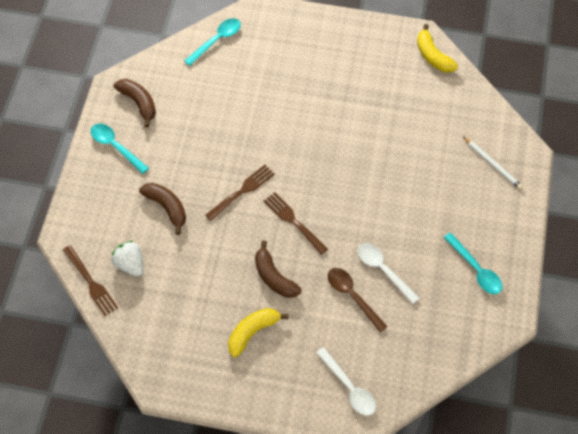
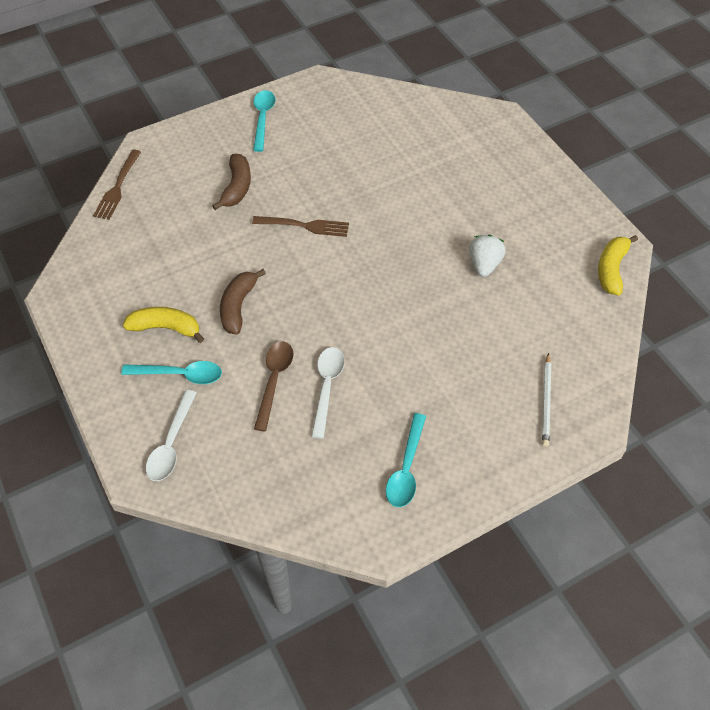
camera: 50 degrees right, 5 degrees down
(130, 264) = (158, 200): white strawberry -> white strawberry (484, 264)
(139, 103) = (320, 105): brown banana -> none
(217, 40) = (438, 111): turquoise spoon -> turquoise spoon (180, 374)
(294, 222) = (311, 283): brown fork -> none

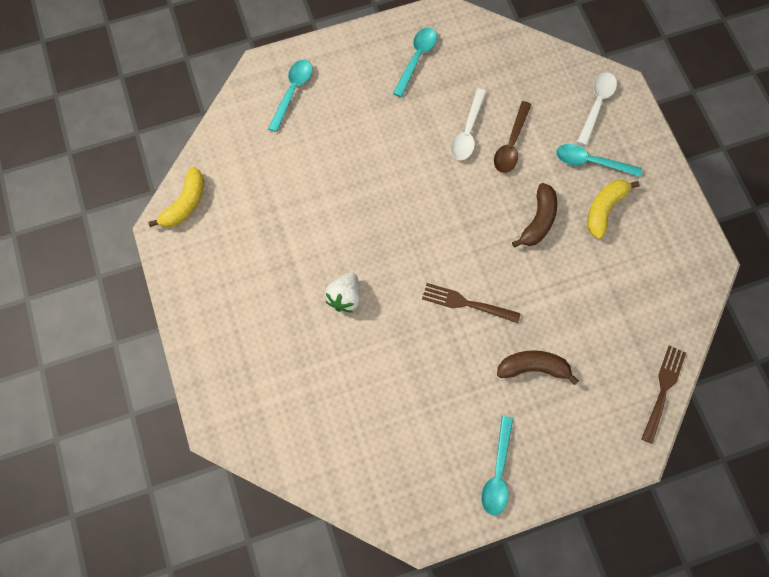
camera: 170 degrees left, 15 degrees up
(166, 328) = (604, 209): yellow banana -> yellow banana turned 105 degrees clockwise
(237, 187) = (533, 367): brown banana -> brown banana turned 75 degrees clockwise
(484, 264) = (301, 228): white strawberry -> white strawberry (345, 297)
(546, 401) = (292, 92): white pencil -> turquoise spoon

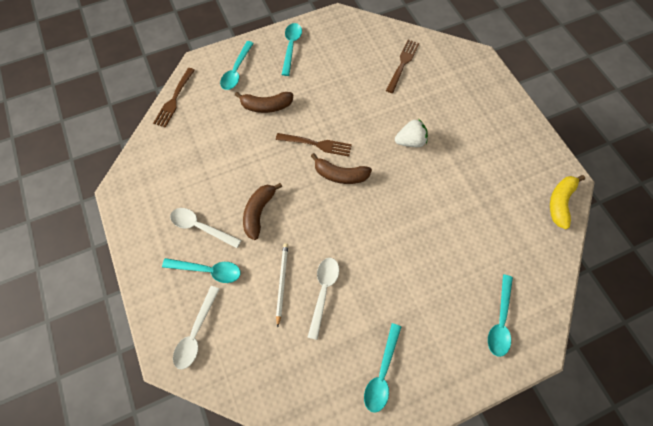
camera: 175 degrees right, 5 degrees down
(333, 424) = (402, 64): none -> brown fork
(345, 297) = (410, 141): white strawberry -> white strawberry turned 60 degrees clockwise
(439, 259) = (340, 175): none -> brown banana
(511, 144) = (282, 282): brown spoon -> white pencil
(579, 433) = (236, 71): none -> turquoise spoon
(604, 209) = (201, 227): yellow banana -> white spoon

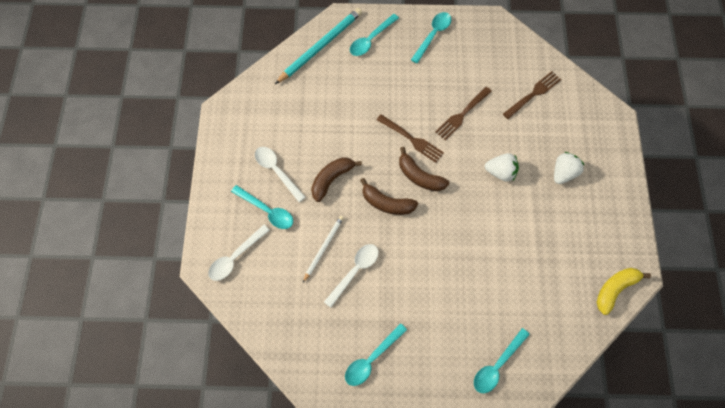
camera: 25 degrees right, 0 degrees up
(174, 99) = (303, 45): brown fork -> brown fork (462, 114)
(191, 94) = (320, 46): none -> turquoise pencil
(266, 106) = (382, 85): brown banana -> brown banana (386, 203)
(463, 120) = (564, 173): none -> white strawberry

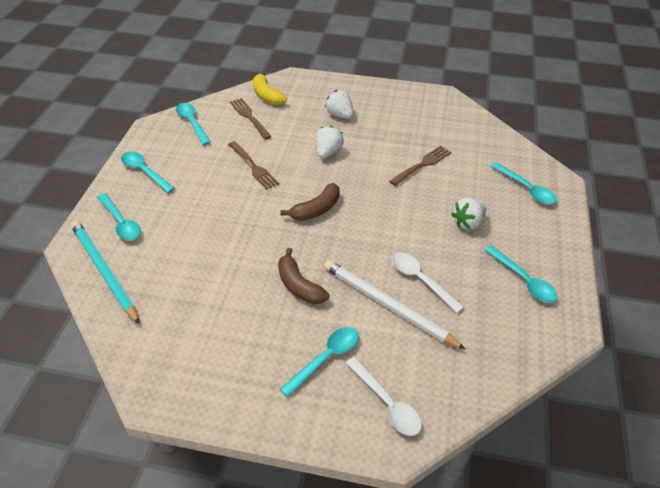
camera: 80 degrees left, 20 degrees down
(277, 171) = (271, 340): white spoon -> none
(323, 248) = (387, 305): white pencil -> white pencil, size x1.73
(386, 203) = (342, 241): brown banana -> none
(411, 139) = (268, 209): brown fork -> brown fork (422, 165)
(433, 308) = (467, 223): none -> white strawberry
(509, 50) = (192, 123): none -> turquoise spoon
(615, 289) = (456, 109): yellow banana -> yellow banana (267, 95)

